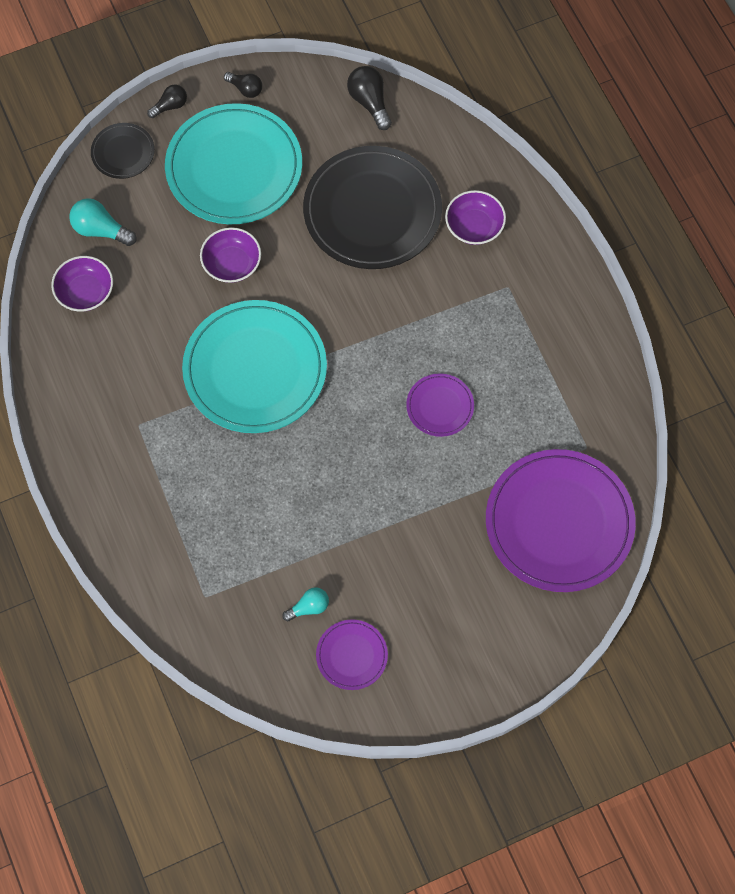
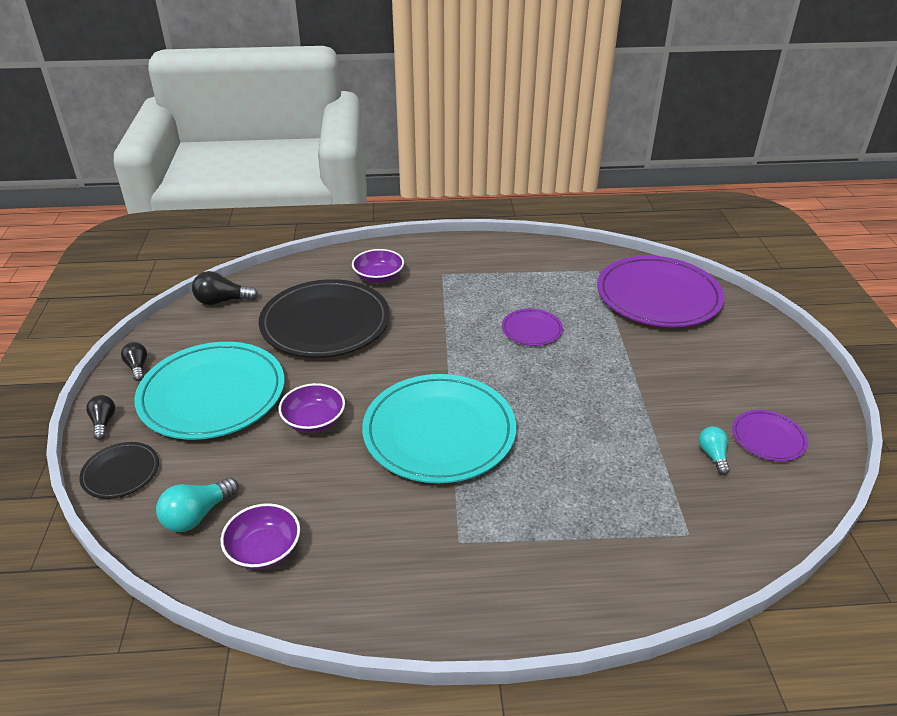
camera: 70 degrees left, 30 degrees down
(245, 89) = (137, 367): black light bulb -> black light bulb turned 75 degrees counterclockwise

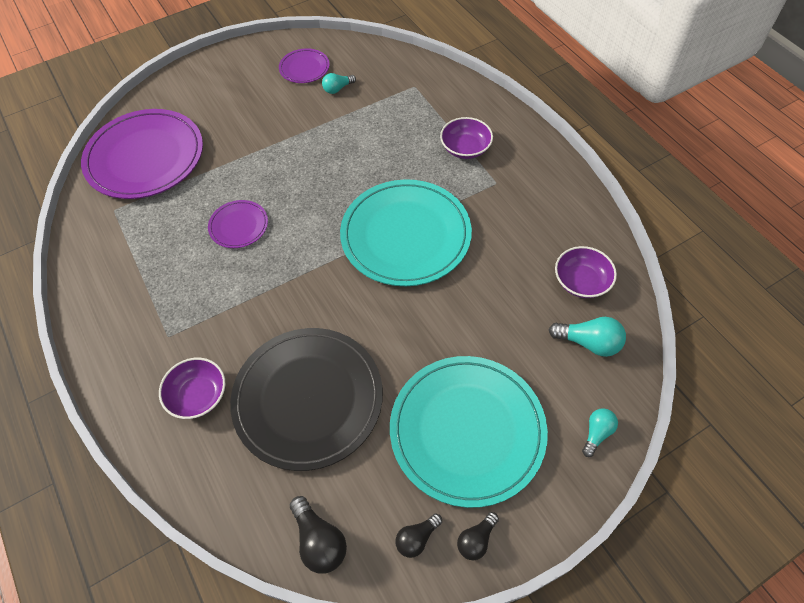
camera: 115 degrees left, 20 degrees up
(103, 422) = (562, 502): black light bulb -> black light bulb (417, 538)
(121, 472) = (597, 433): black plate -> turquoise light bulb
(314, 420) = (446, 325): purple bowl -> purple bowl (465, 148)

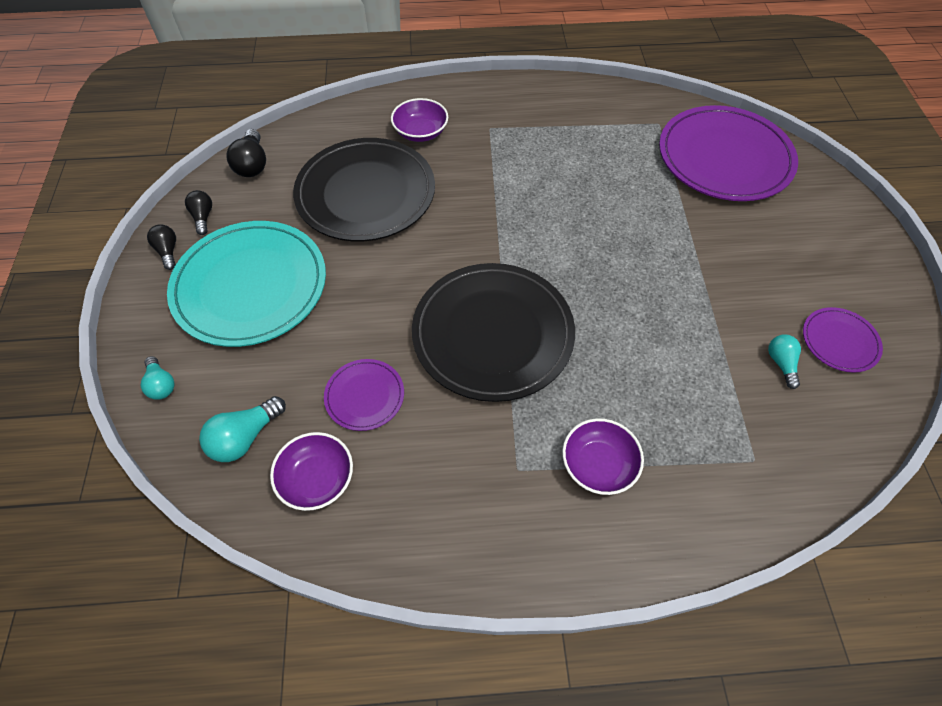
camera: 115 degrees right, 0 degrees up
(239, 226) = (588, 202): purple plate -> purple plate (364, 396)
(319, 541) = (252, 164): black light bulb -> black light bulb turned 90 degrees counterclockwise
(405, 235) = (493, 334): turquoise plate -> black plate

